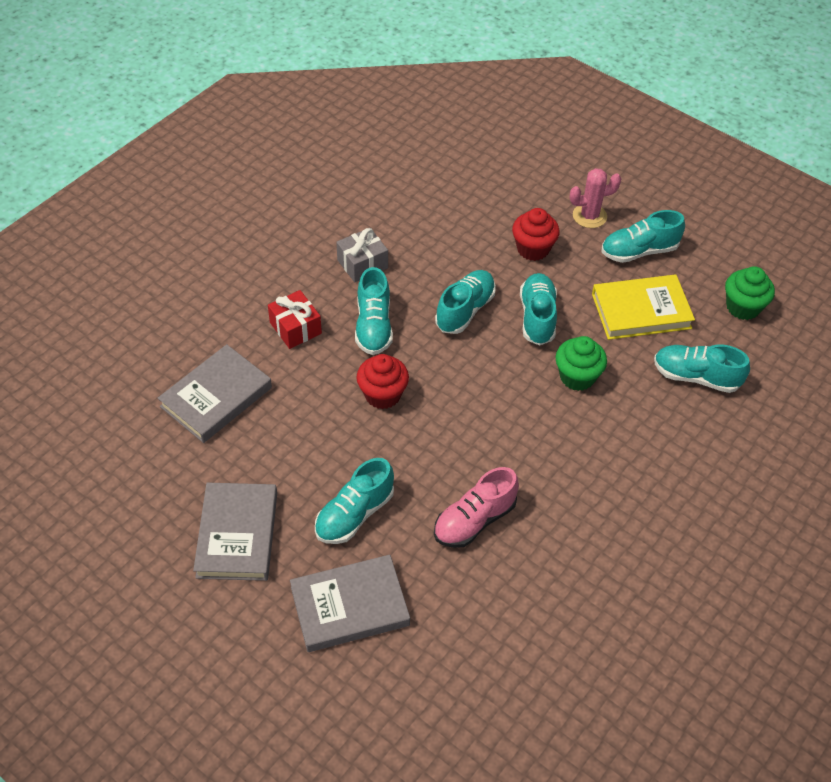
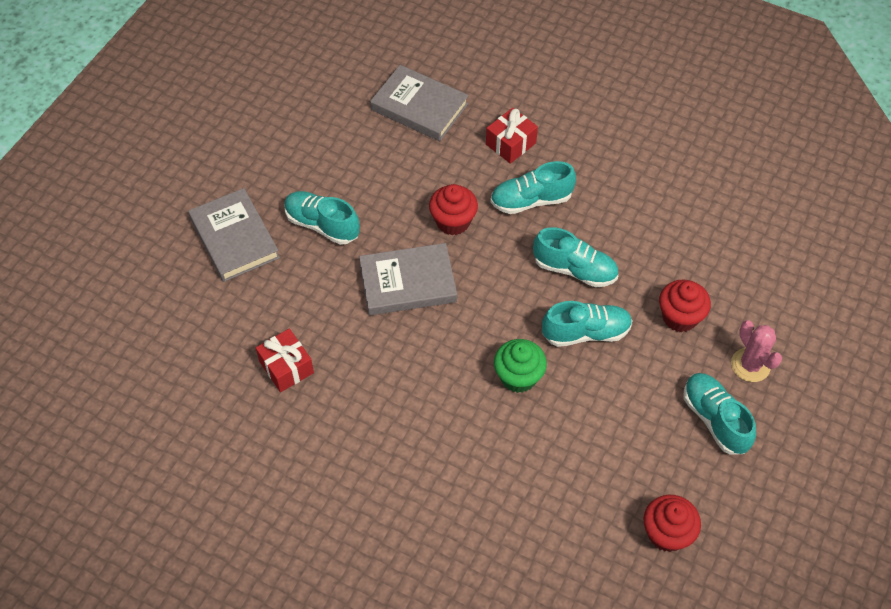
camera: 80 degrees right, 5 degrees up
(237, 534) = (288, 152): grey book -> grey book (408, 283)
(362, 264) = (606, 177): grey gift -> none
(474, 520) = (333, 313): pink shoe -> none
(535, 573) = (286, 367): none -> red gift
(641, 311) = (626, 428): yellow book -> none
(696, 377) = (550, 489): turquoise shoe -> none
(743, 307) = (667, 533): green cupcake -> red cupcake

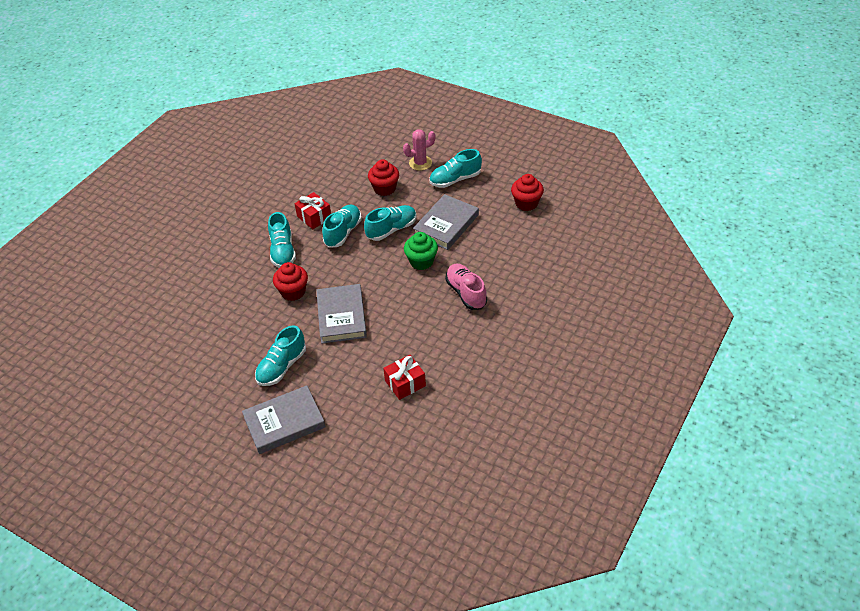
camera: 85 degrees left, 10 degrees down
(419, 107) = (181, 310): grey book -> grey book (446, 225)
(454, 440) = (466, 293): none -> pink shoe
(510, 143) = (230, 260): red gift -> red gift (314, 217)
(586, 333) = (391, 229): turquoise shoe -> turquoise shoe turned 60 degrees clockwise

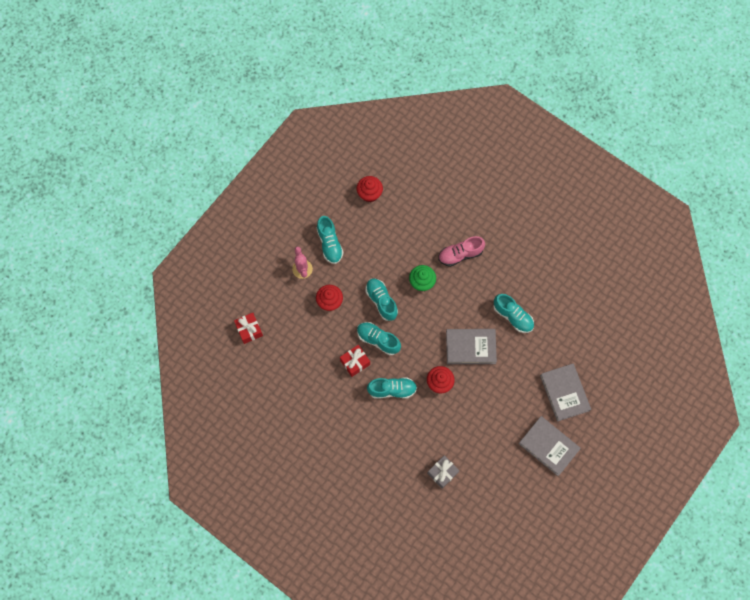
camera: 85 degrees left, 25 degrees up
(180, 307) = (442, 473): none -> grey gift
(282, 367) = (514, 393): turquoise shoe -> turquoise shoe (512, 316)
(405, 383) = (540, 308): red gift -> red gift (249, 330)
(446, 225) = (383, 258): grey book -> grey book (548, 446)

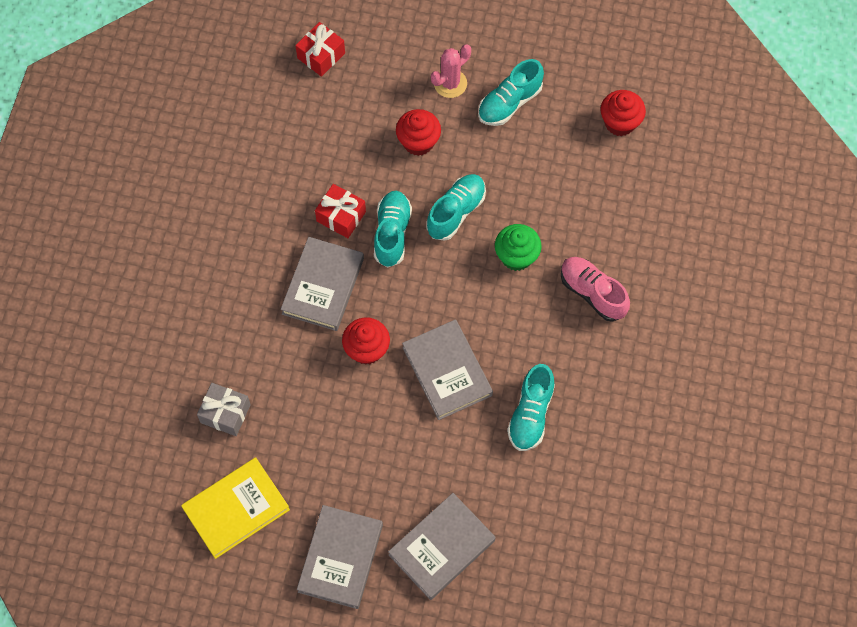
camera: 65 degrees right, 5 degrees down
(392, 390) = (323, 286): turquoise shoe -> grey book
(499, 489) = (236, 509): none -> yellow book

